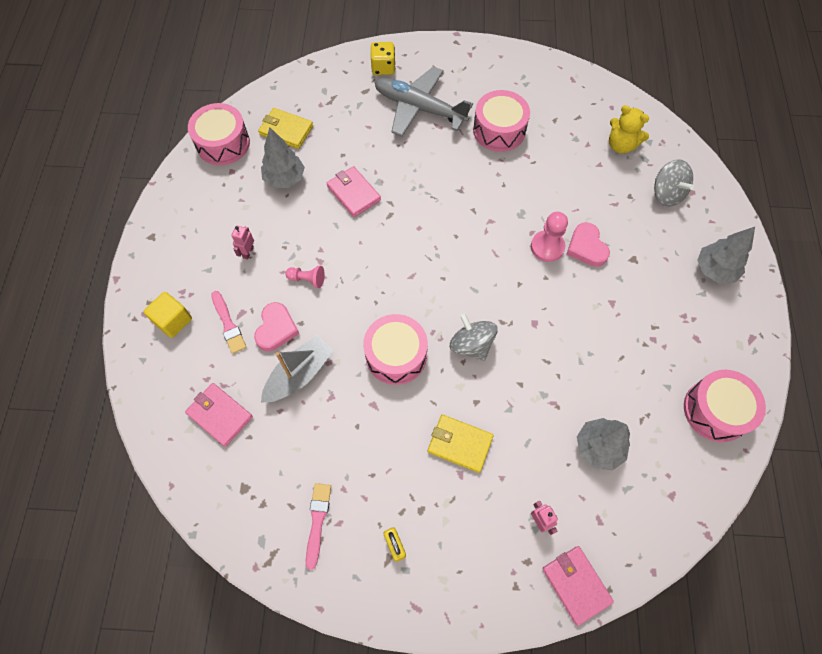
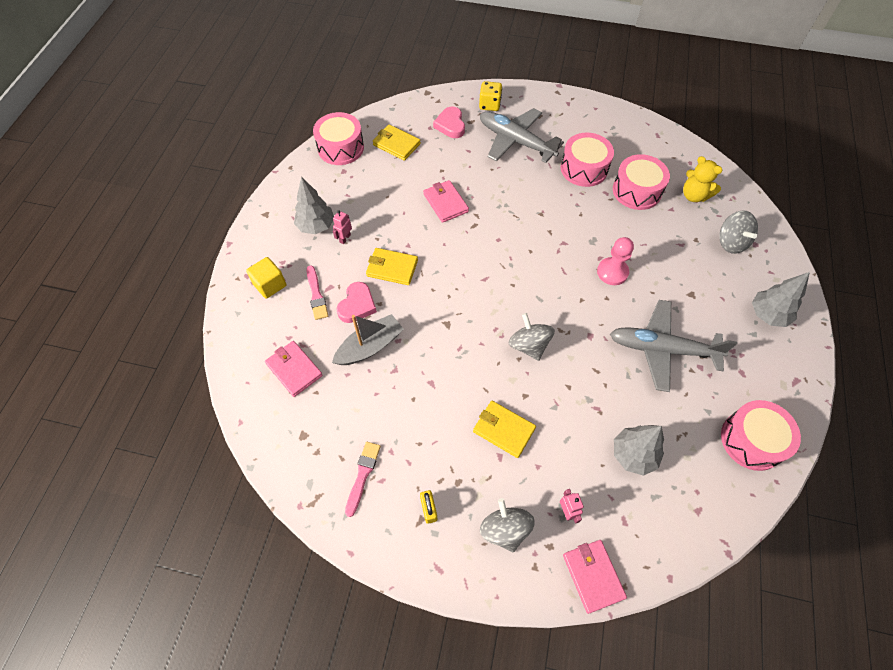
camera: 10 degrees right, 5 degrees down
(285, 179) = (388, 183): grey tree -> grey tree (316, 226)
(307, 279) = (392, 268): pink pawn -> yellow wallet
(396, 355) = (459, 344): pink drum -> pink drum (636, 191)
(478, 552) = (505, 529): none -> grey spinning top
(586, 247) = (649, 278): pink heart -> pink heart (450, 125)
(612, 326) = (662, 349): none -> grey plane

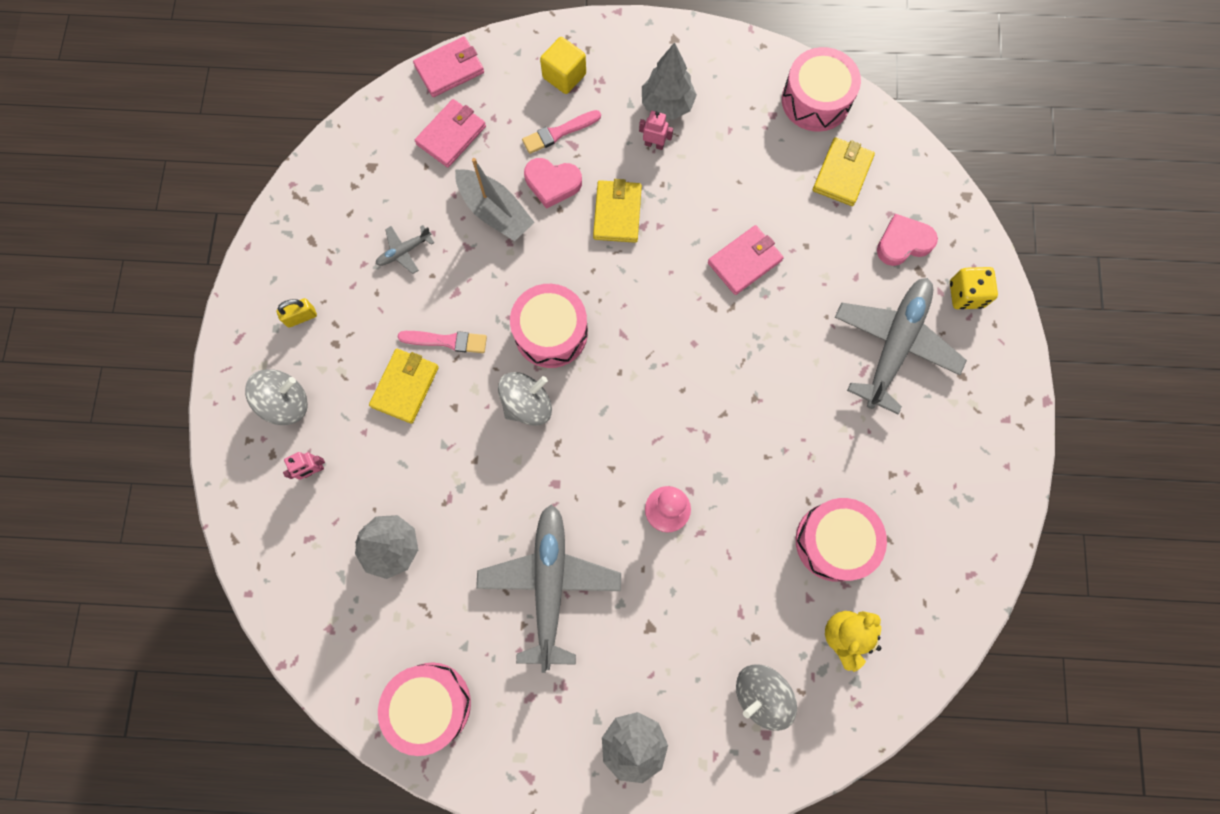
camera: 80 degrees right, 15 degrees up
(362, 475) = (332, 239): pink brush -> pink brush (447, 341)
(387, 417) = (404, 251): none -> grey plane
(584, 168) = (862, 455): pink drum -> pink drum (551, 332)
(593, 576) = (244, 505): pink wallet -> pink wallet (449, 69)

